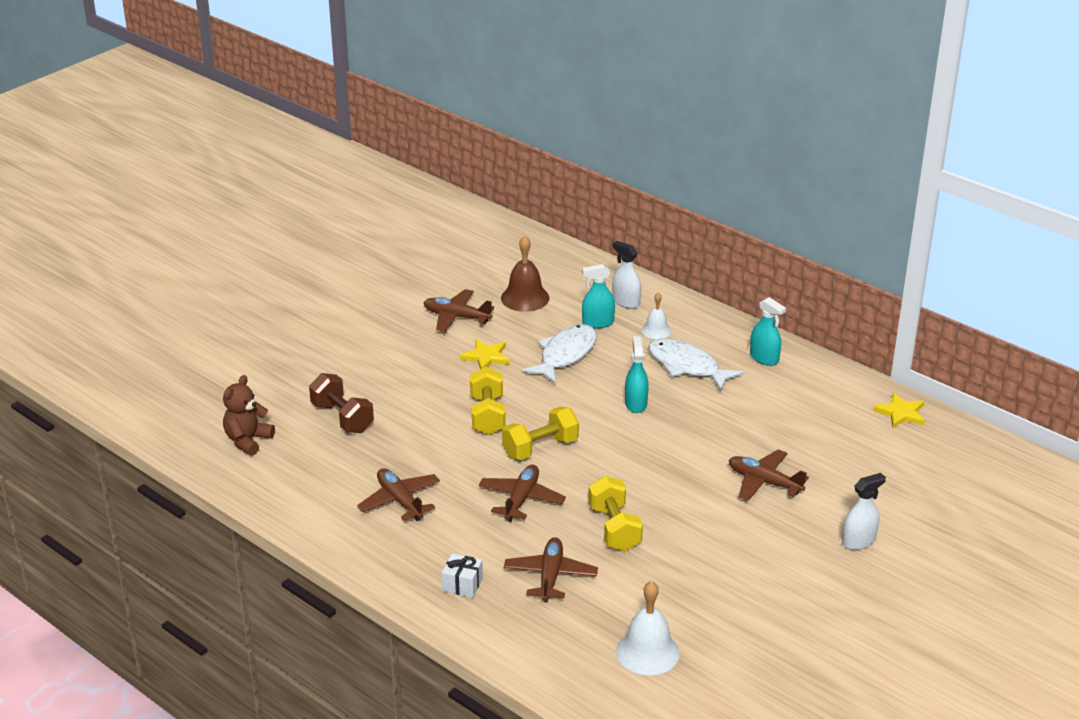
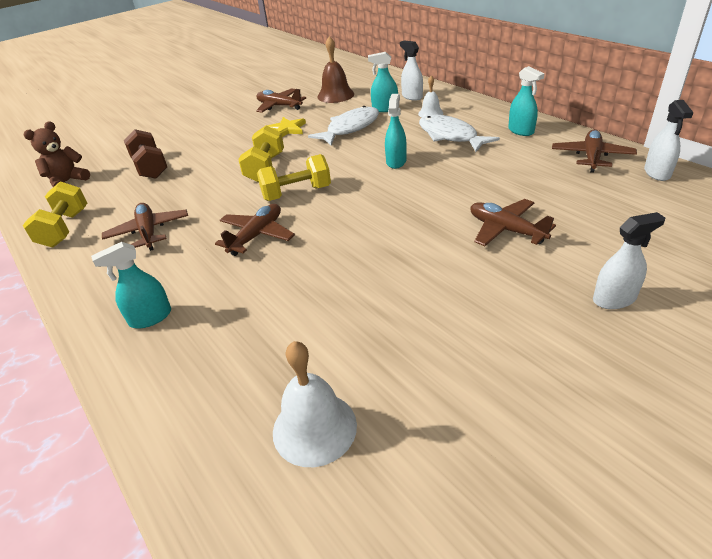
camera: 15 degrees right, 5 degrees up
(462, 584) = (150, 318): white gift -> turquoise spray bottle
(550, 576) = (245, 315): brown plane -> brown plane (591, 157)
(614, 528) = (334, 268): yellow dumbbell -> yellow dumbbell (65, 229)
(901, 413) = (657, 173): yellow star -> white spray bottle

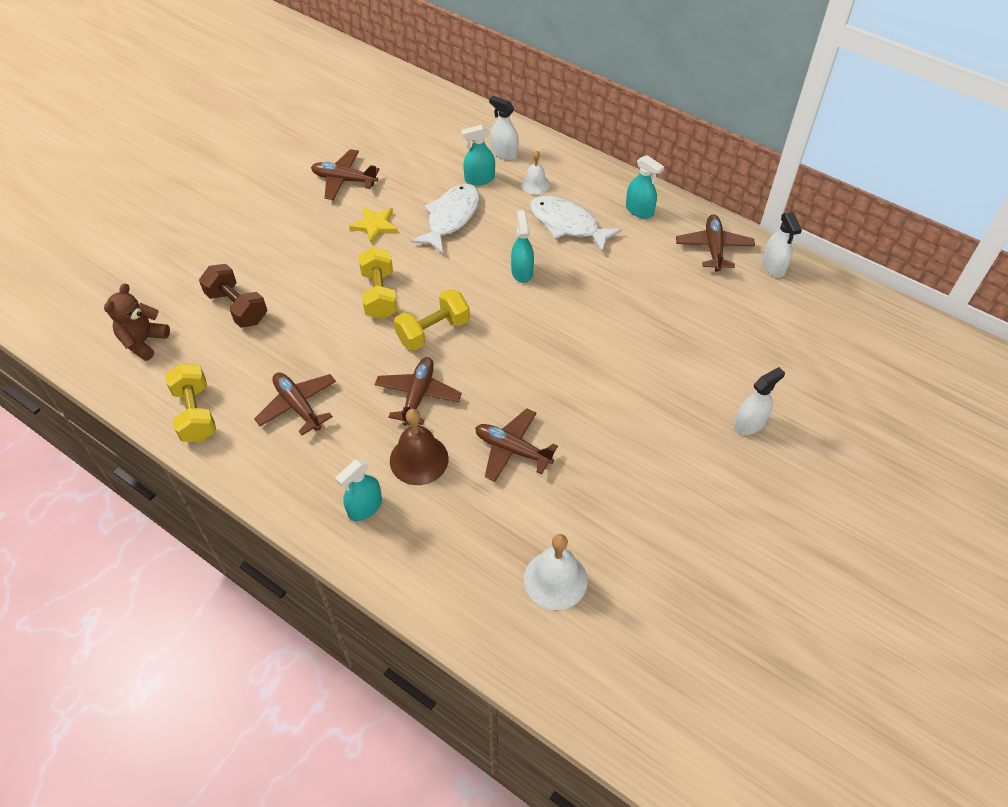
camera: 20 degrees left, 15 degrees up
(335, 95) = (408, 154): brown bell -> brown bell (419, 459)
(506, 230) = (652, 358): brown plane -> brown plane (512, 450)

